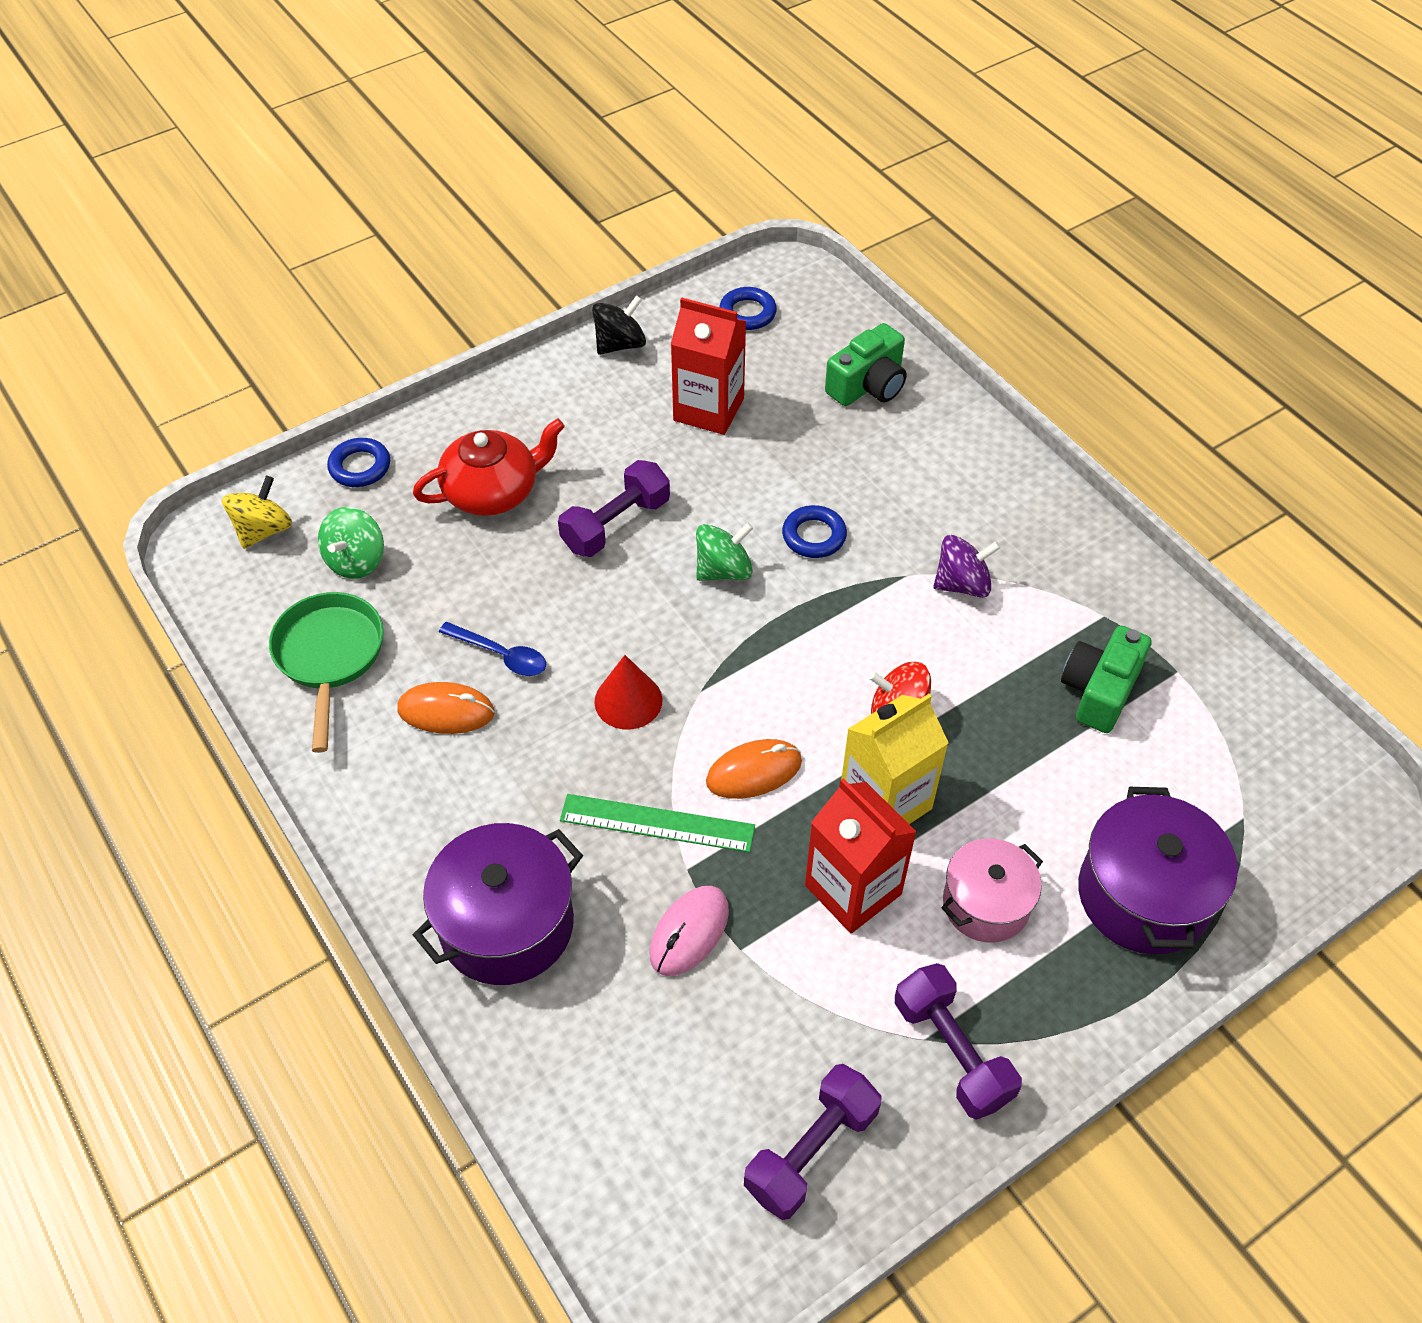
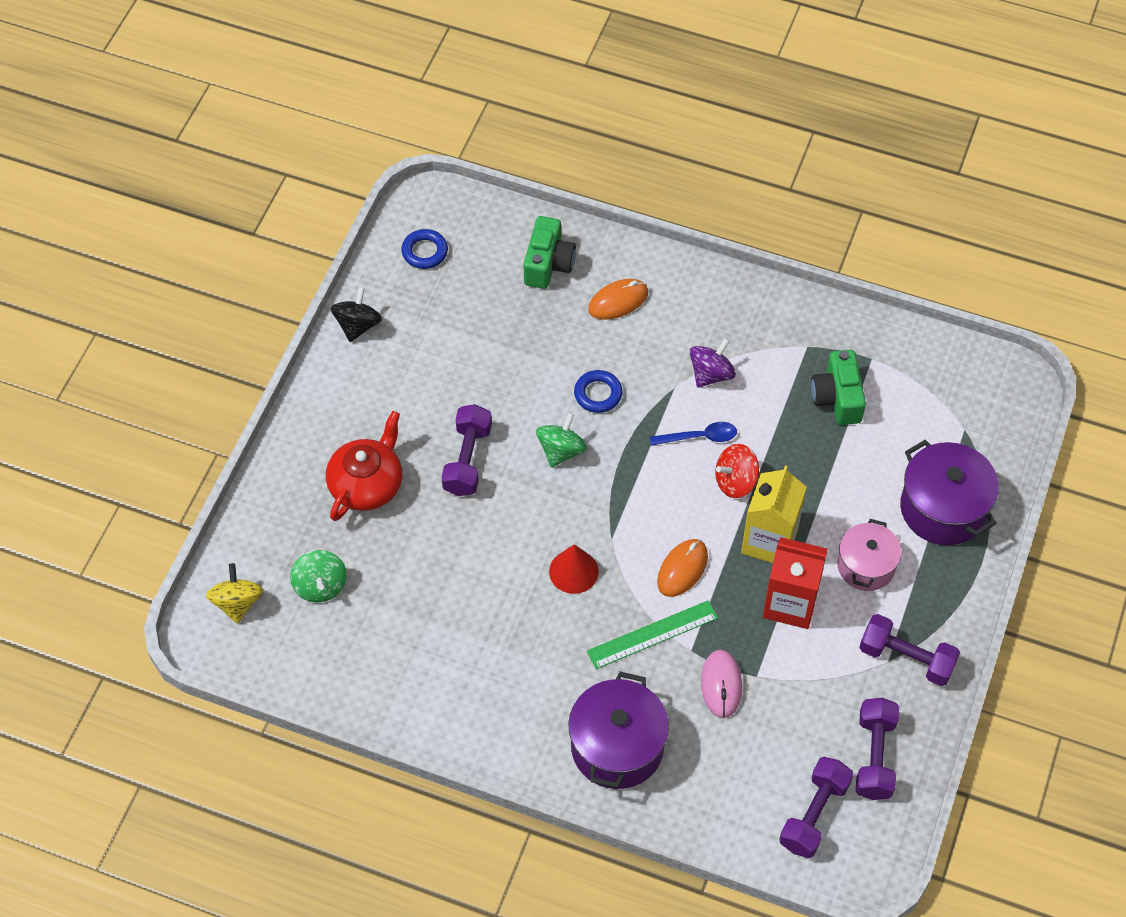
camera: 35 degrees left, 5 degrees up
(329, 657) = (364, 659): green pan -> none
(360, 467) = (260, 520): blue ring -> none
(446, 711) = (469, 646): orange mouse -> orange mouse (618, 301)
(500, 655) = (471, 590): blue spoon -> blue spoon (699, 437)
(672, 1172) = (814, 814): none -> purple dumbbell
(708, 409) = (458, 341): red carton -> none

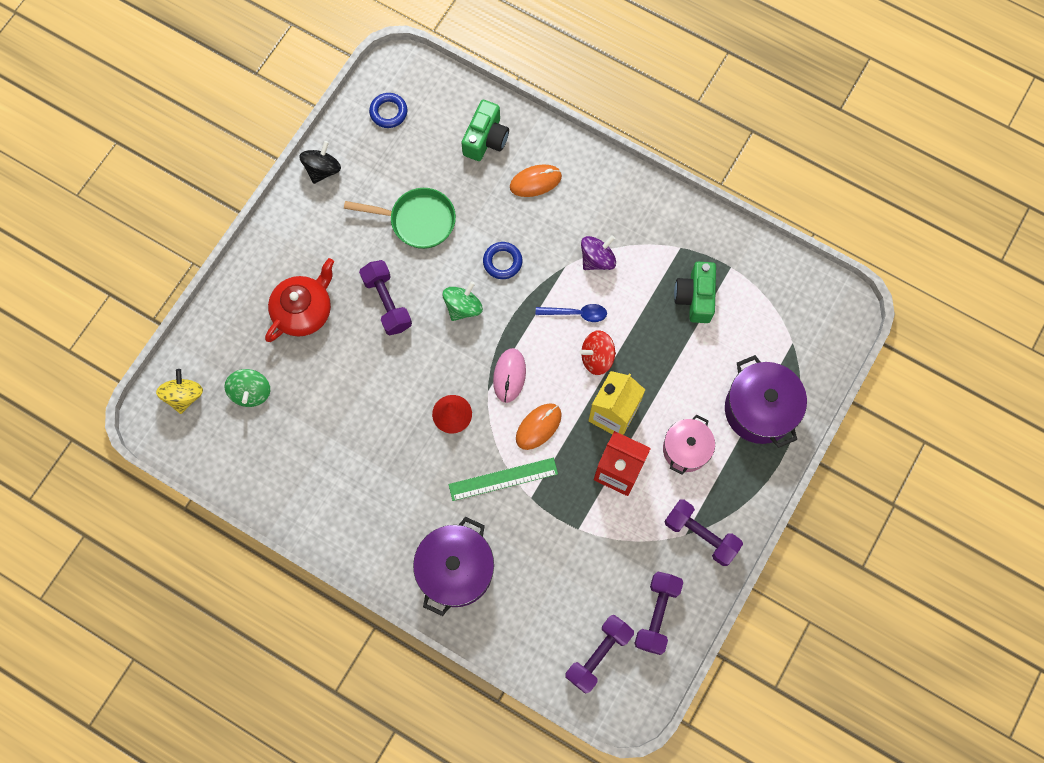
camera: 10 degrees right, 15 degrees up
(467, 460) = (387, 302): purple dumbbell -> purple dumbbell turned 45 degrees counterclockwise
(485, 364) = (417, 221): none -> green pan
(721, 685) = (548, 531): pink mouse -> pink mouse (509, 376)

